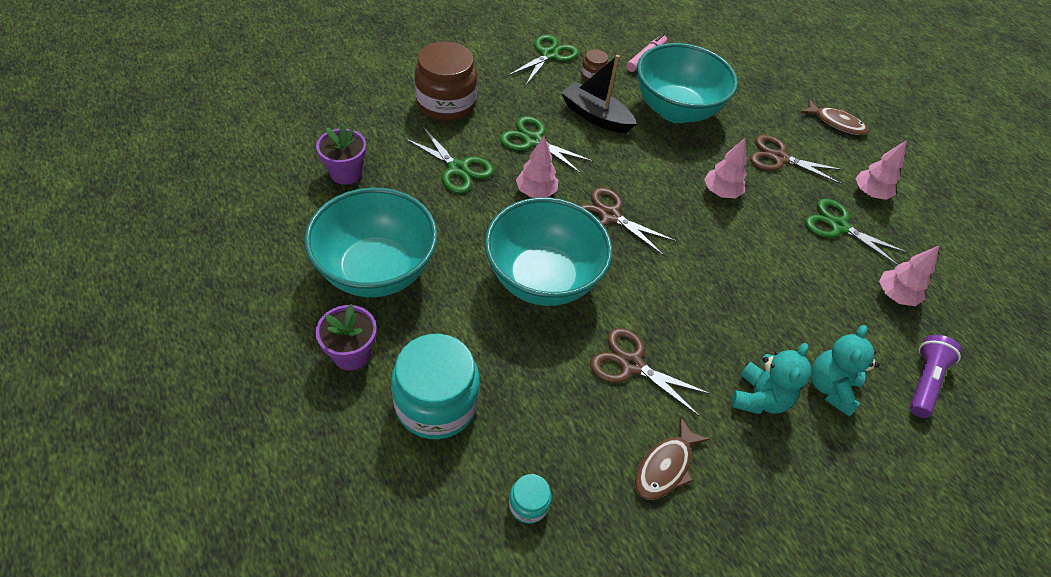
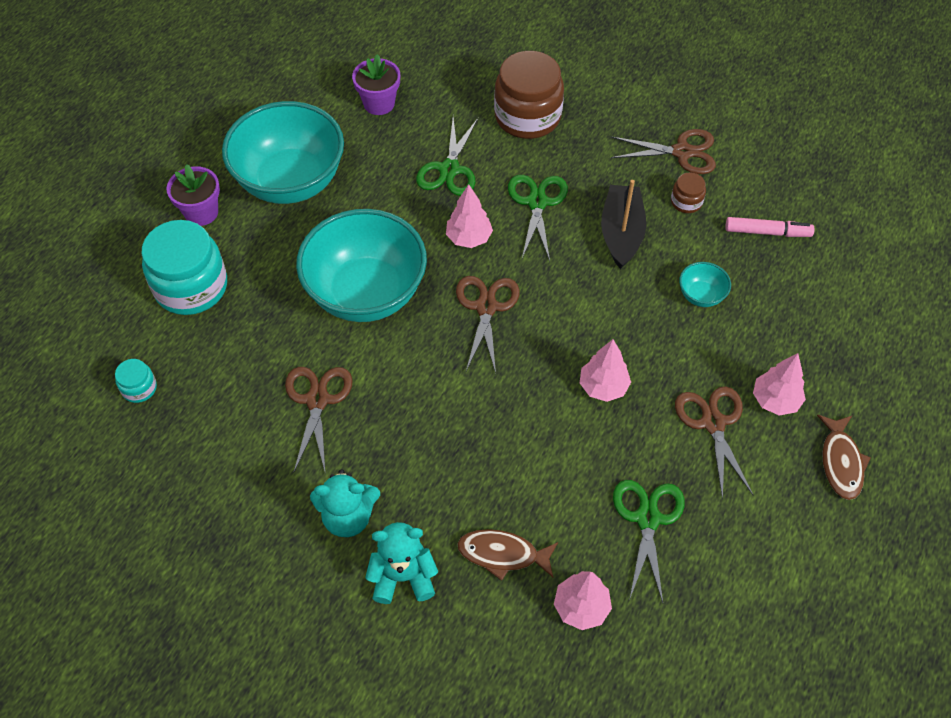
camera: 65 degrees right, 5 degrees up
(549, 55) = (682, 152): green scissors -> brown scissors
(665, 466) = (228, 468): brown fish -> brown fish (502, 554)
(675, 110) = (701, 295): turquoise bowl -> turquoise bowl, size x0.41
(869, 193) = (736, 536): pink tree -> pink tree (775, 400)
(924, 381) = (474, 667): purple flashlight -> none

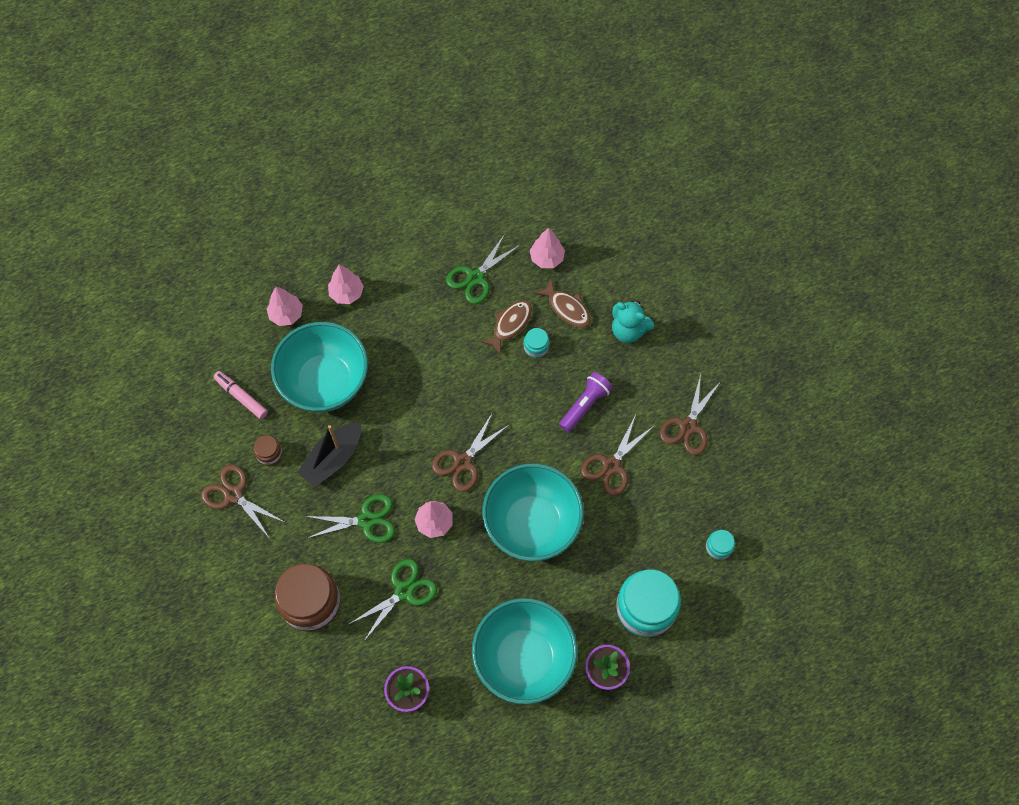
camera: 145 degrees left, 10 degrees up
(348, 516) = (637, 381): turquoise teddy bear -> none
(394, 448) = (585, 405): none -> purple flashlight
(504, 479) = (536, 347): none -> turquoise jar
(537, 202) = (366, 520): green scissors -> green scissors turned 135 degrees counterclockwise
(603, 387) = (436, 363): pink tree -> pink tree (286, 314)
(701, 295) = (325, 382): turquoise bowl -> turquoise bowl, size x2.46
(713, 423) = (393, 303): brown scissors -> brown scissors (688, 426)
(840, 462) = (346, 240): brown fish -> brown fish (510, 324)

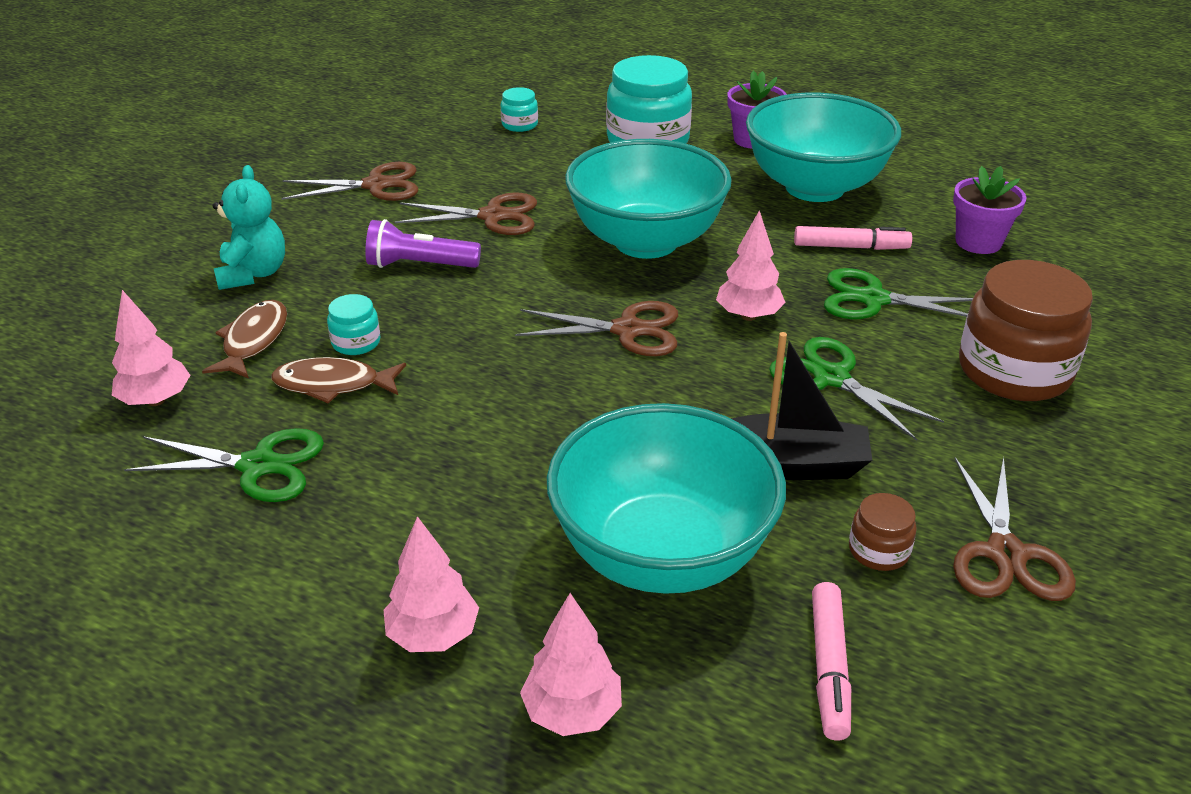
camera: 125 degrees left, 30 degrees down
(453, 622) = (850, 247): none -> pink marker

